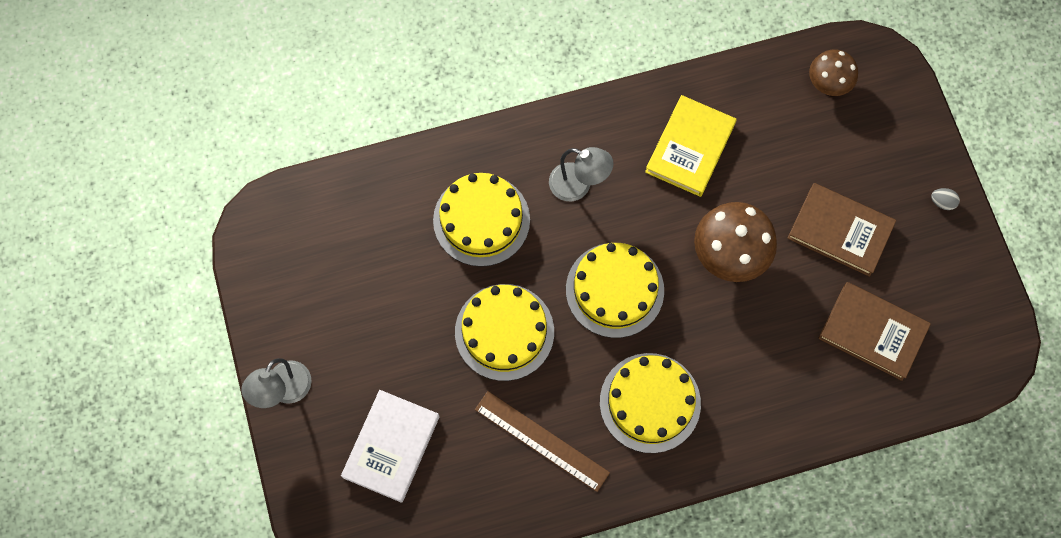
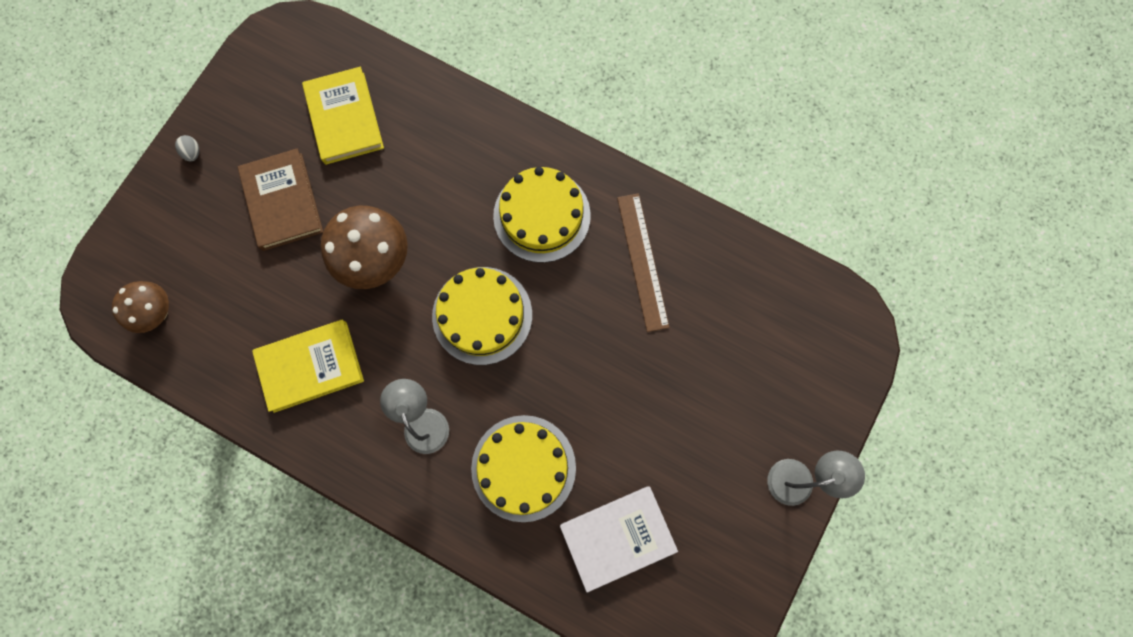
camera: 135 degrees left, 5 degrees up
(391, 447) = (754, 358): white book -> white book (617, 537)
(504, 332) = (592, 363): yellow cake -> none
(872, 332) = (344, 118): brown book -> yellow book

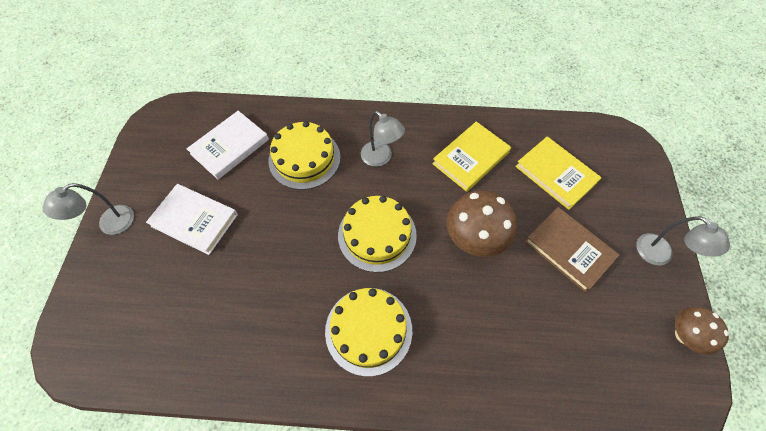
camera: 155 degrees right, 15 degrees down
(157, 313) = (586, 148): brown mushroom -> brown mushroom (684, 335)
(193, 153) = (660, 255): grey egg -> grey lamp
(344, 118) = (576, 339): yellow book -> yellow book (556, 174)
(642, 261) = (270, 329): brown ruler -> none
(692, 435) = (194, 220): none -> white book

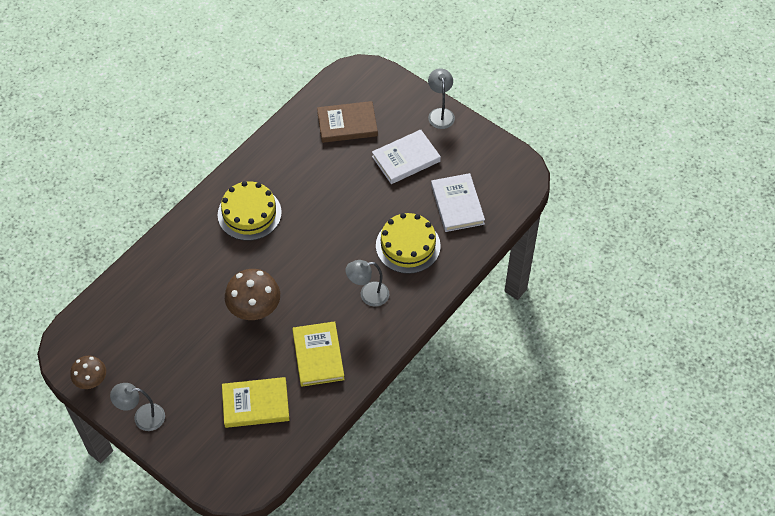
camera: 125 degrees right, 5 degrees down
(377, 235) = (307, 255): yellow cake -> none
(569, 250) = (197, 362): brown book -> brown book (347, 124)

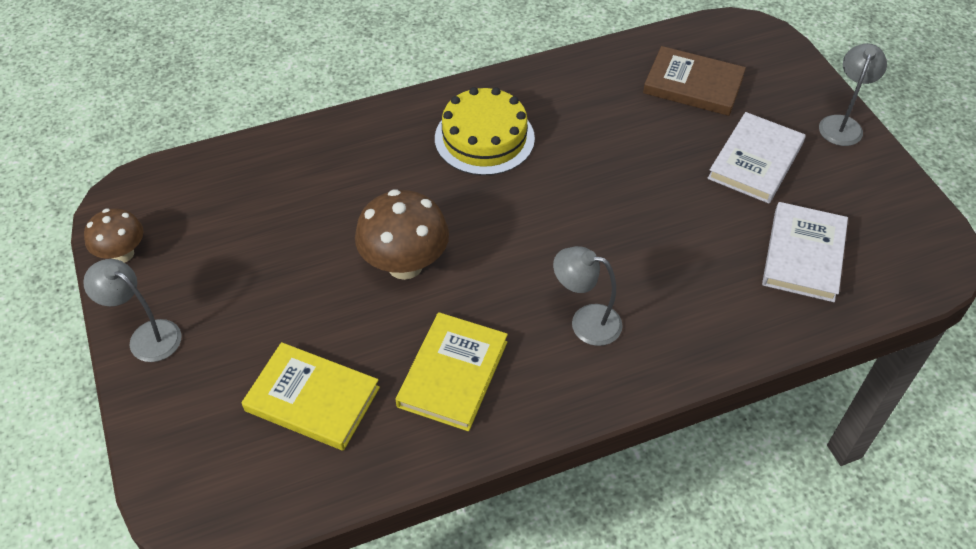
camera: 30 degrees right, 5 degrees down
(406, 159) = (755, 161): white book -> white book turned 60 degrees counterclockwise
(408, 245) = (690, 279): yellow cake -> none

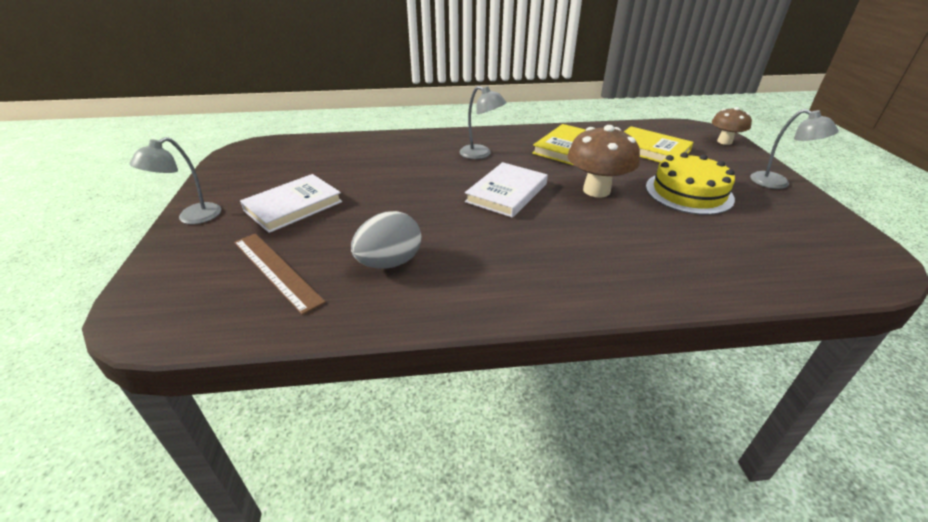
camera: 165 degrees left, 15 degrees down
(122, 254) = (839, 226): brown mushroom -> brown mushroom (724, 141)
(484, 138) = (516, 258): yellow cake -> yellow cake (688, 192)
(600, 111) = (389, 262): none -> grey egg
(693, 85) = (276, 270): brown book -> brown ruler
(803, 255) = (323, 160): white book -> white book (507, 193)

